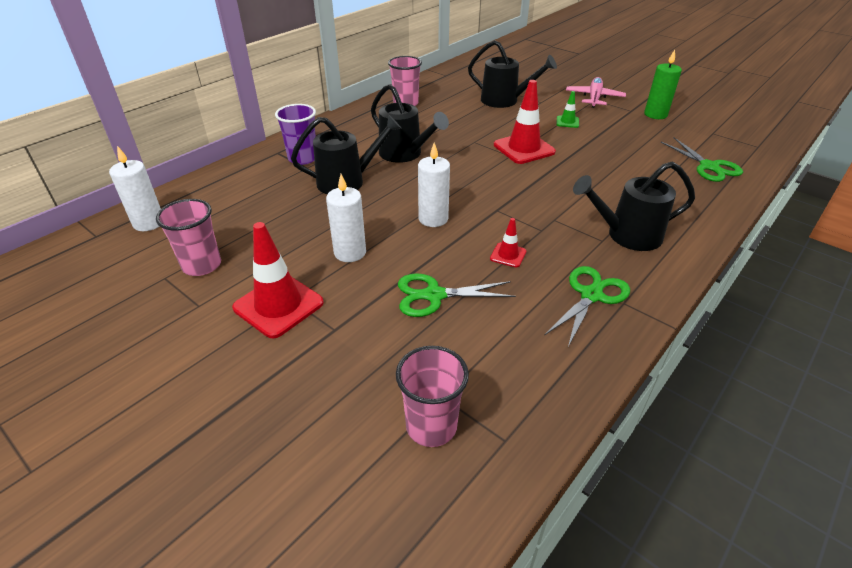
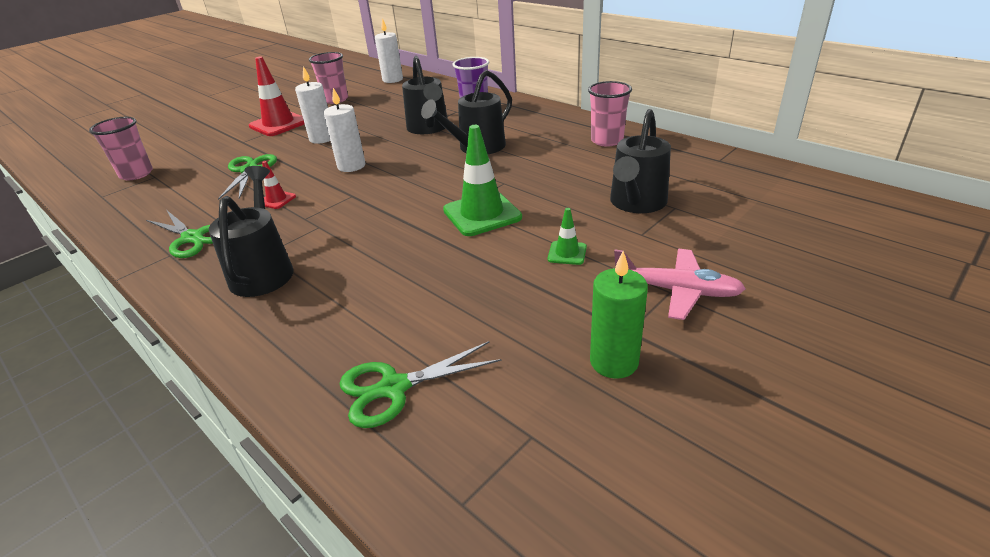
camera: 95 degrees right, 5 degrees down
(524, 148) = (482, 214): red traffic cone -> green traffic cone

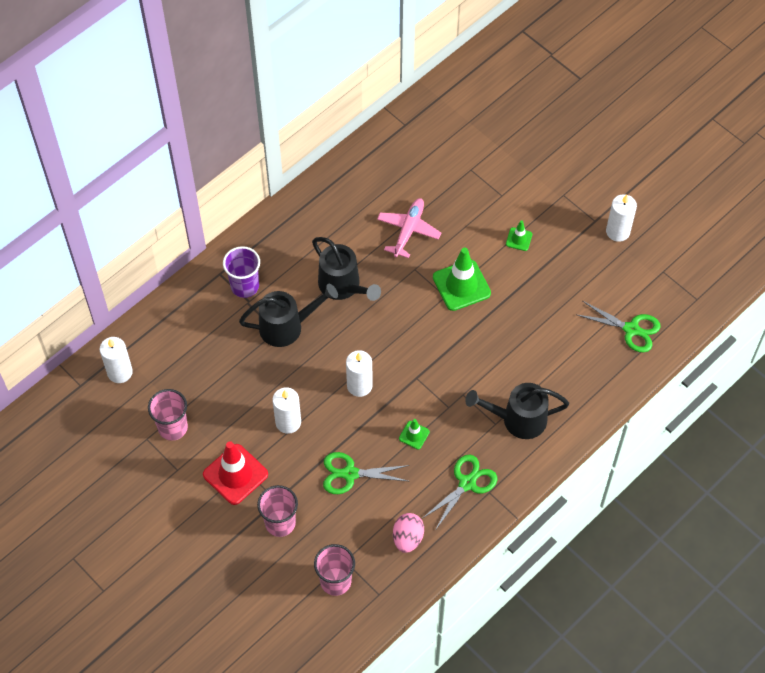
camera: 90 degrees left, 25 degrees up
(151, 206) = (407, 538): none -> pink egg
(277, 200) = (414, 435): red traffic cone -> green traffic cone
(394, 388) = (631, 329): green scissors -> green scissors turned 45 degrees counterclockwise
(607, 140) = (352, 188): pink cup -> pink cup (280, 523)
(614, 362) = (617, 231): green candle -> white candle
(636, 203) = (462, 190): black watering can -> none
(676, 291) = (563, 192): pink plane -> pink plane (408, 231)

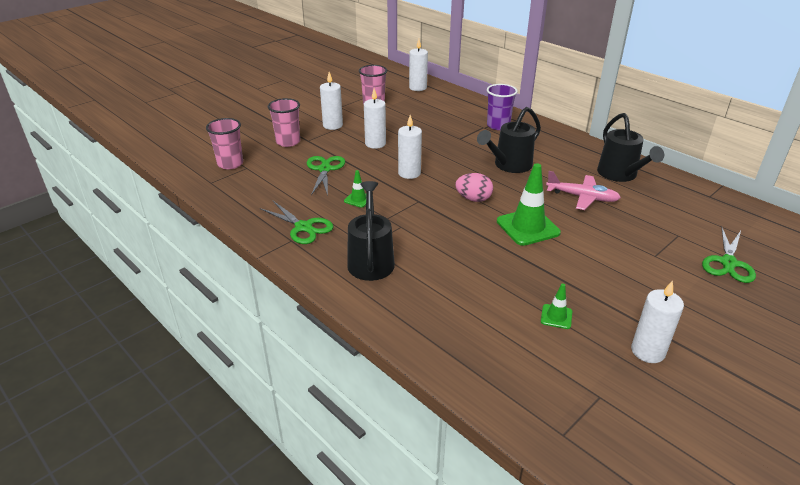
camera: 90 degrees right, 25 degrees down
(235, 474) = (332, 125): red traffic cone -> white candle
(287, 326) = (464, 142): black watering can -> black watering can (620, 175)
(407, 538) = (257, 196): pink egg -> pink egg (473, 199)
(519, 239) = (600, 266): green traffic cone -> green traffic cone (556, 316)
(631, 329) = (497, 357): green scissors -> green scissors (728, 263)

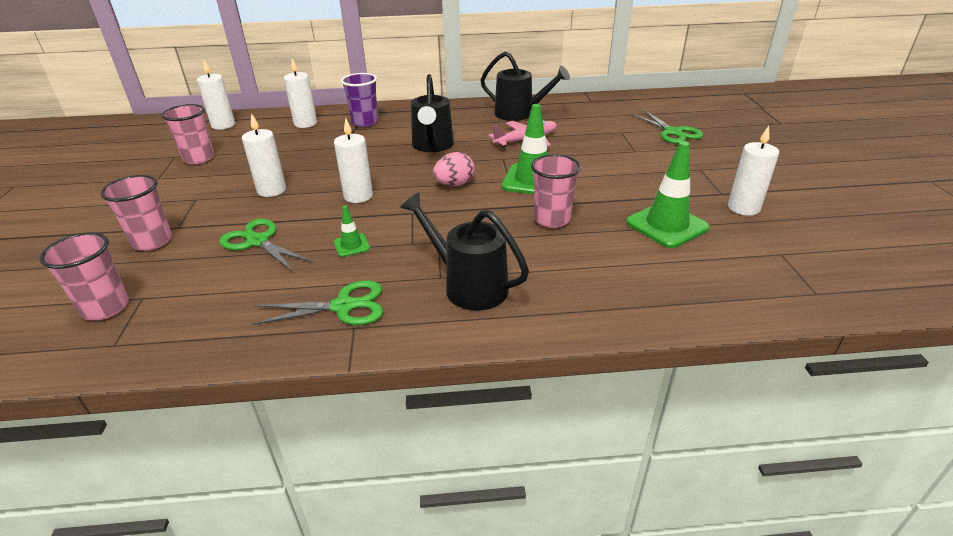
camera: 50 degrees left, 0 degrees up
(332, 125) = (184, 198): white candle -> white candle (305, 123)
(487, 259) = (552, 219): none -> pink cup
(556, 316) = (666, 225): green traffic cone -> green traffic cone, size x2.02

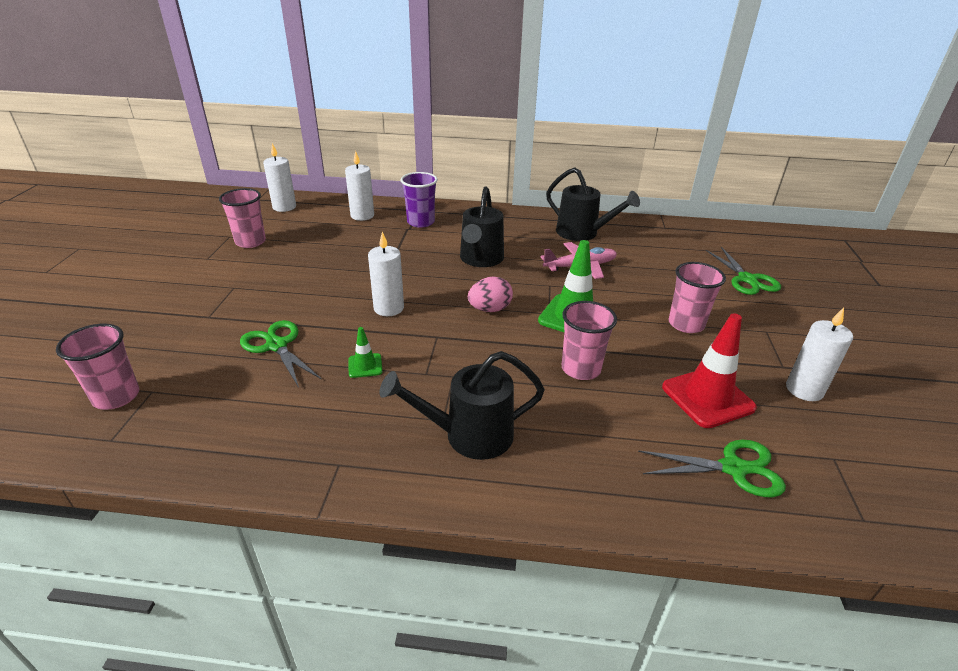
camera: 10 degrees right, 0 degrees up
(152, 241) = (180, 329): pink cup -> pink cup (686, 324)
(271, 190) = (307, 288): white candle -> none
(343, 306) = (336, 437): green scissors -> green scissors (733, 468)
(468, 285) = (469, 435): black watering can -> black watering can turned 60 degrees counterclockwise
(666, 225) = (707, 397): green traffic cone -> red traffic cone

